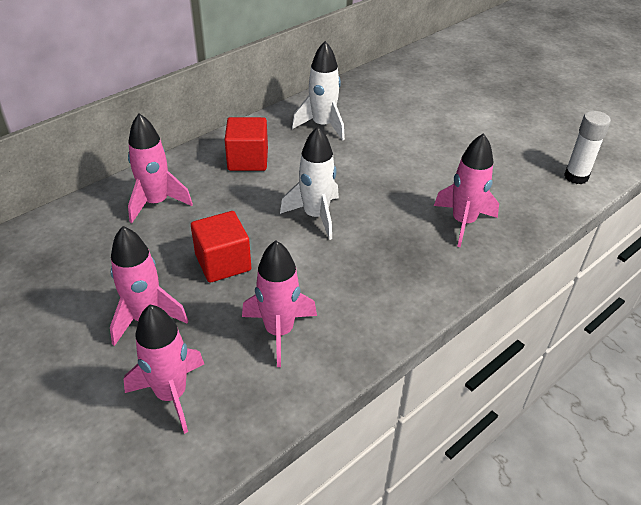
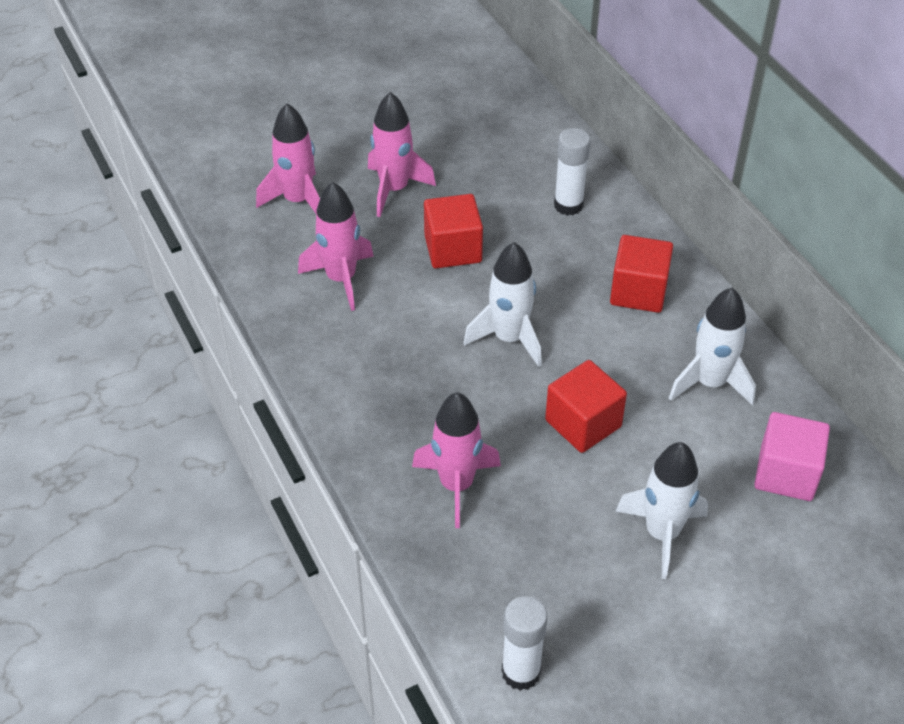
camera: 105 degrees right, 5 degrees up
(156, 203) = (568, 205): pink rocket -> white glue stick
(380, 97) = (786, 473): none -> pink cube
(380, 172) = (583, 423): none -> red cube
(448, 135) = (662, 533): none -> white rocket

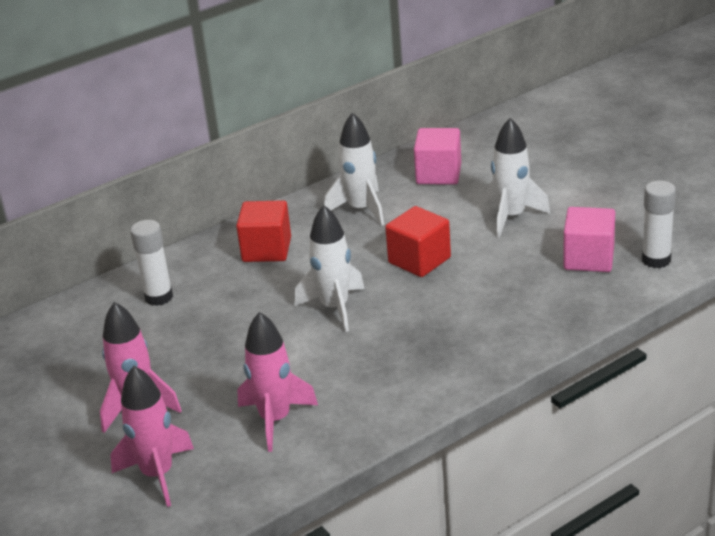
camera: 95 degrees left, 15 degrees down
(453, 249) = (225, 355): red cube -> none
(456, 485) = (504, 312): pink rocket -> none
(543, 596) = (588, 258): none -> pink cube

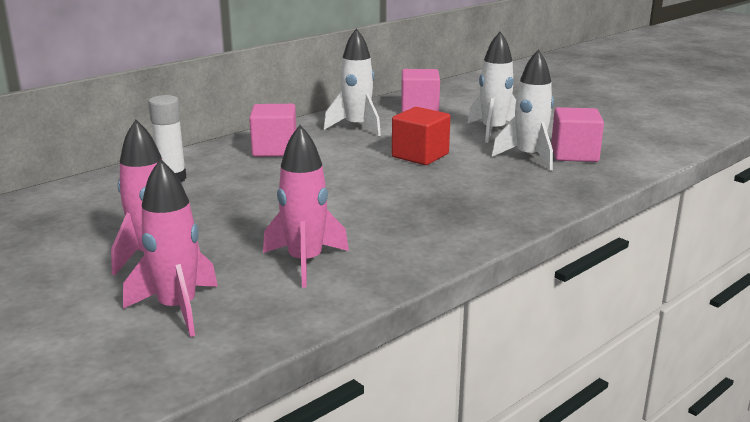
camera: 10 degrees left, 10 degrees down
(266, 250) = (274, 149): red cube -> pink cube
(335, 308) = (348, 184): white rocket -> white rocket (529, 157)
(656, 260) = (634, 155): white glue stick -> none

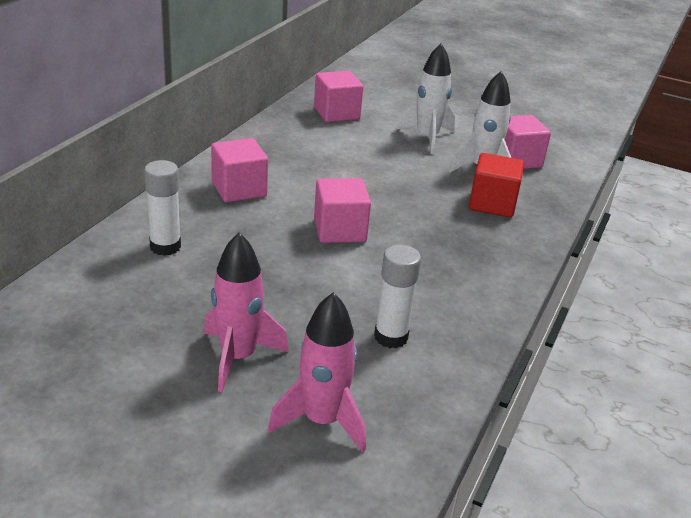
camera: 25 degrees left, 10 degrees up
(305, 262) = (391, 337): pink rocket -> white glue stick
(337, 185) = (339, 230): none -> pink cube
(357, 127) = (296, 146): white rocket -> none
(420, 155) = (386, 179): red cube -> red cube (492, 204)

